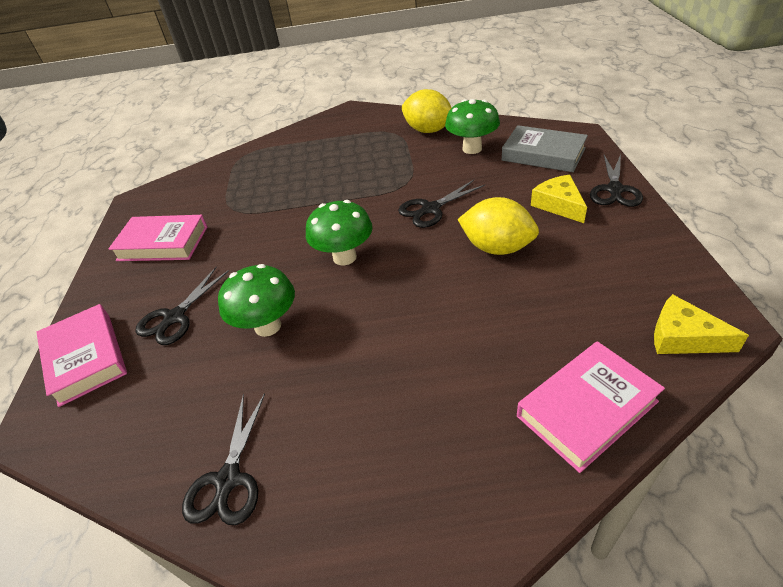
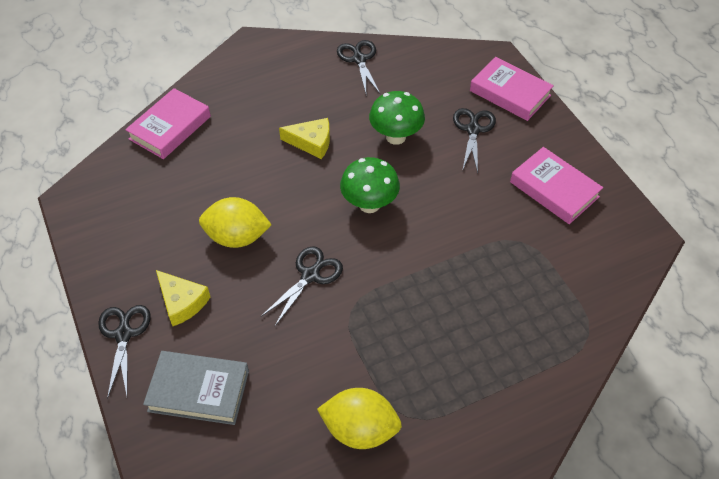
camera: 155 degrees right, 10 degrees up
(163, 243) = (554, 189): pink book -> pink book turned 60 degrees clockwise
(472, 149) = (289, 391): green mushroom -> none
(683, 337) = (102, 182): yellow cheese -> yellow cheese (311, 142)

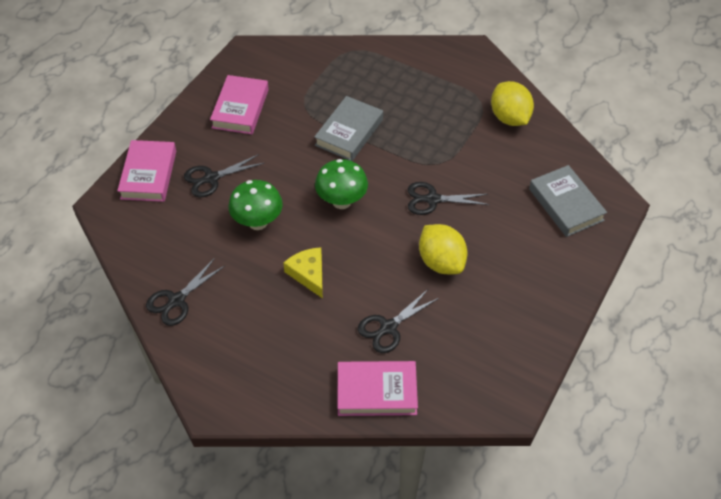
camera: 125 degrees left, 0 degrees up
(123, 334) = (574, 272): black scissors -> black scissors (388, 327)
(182, 302) = (520, 257): yellow cheese -> none
(455, 259) = (349, 132): none -> grey book

